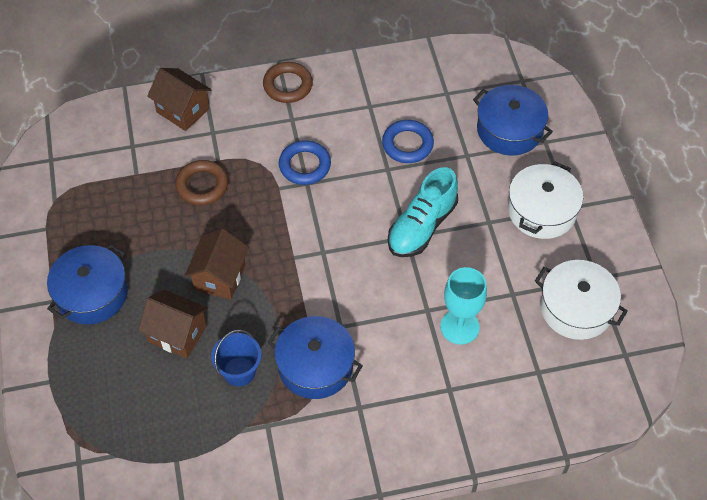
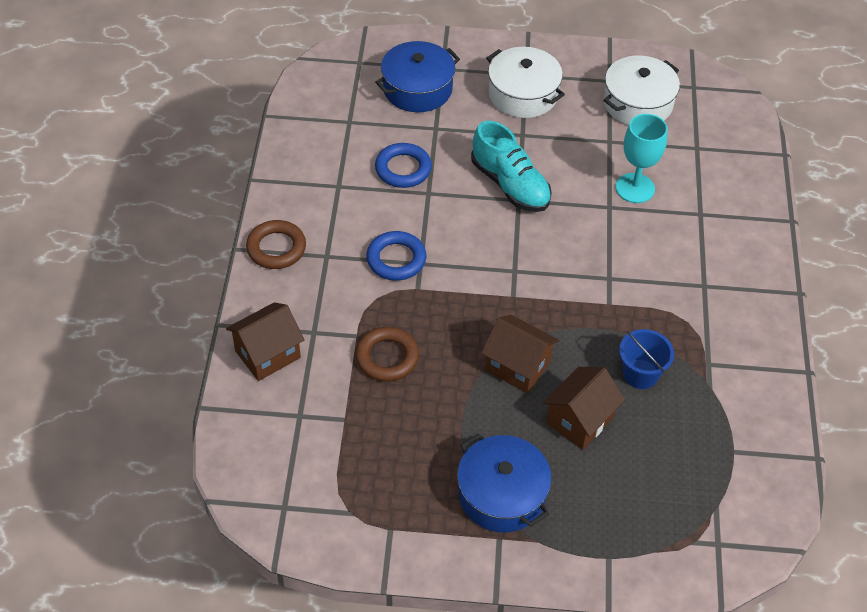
camera: 75 degrees left, 5 degrees down
(315, 366) = (650, 309): blue pot -> none

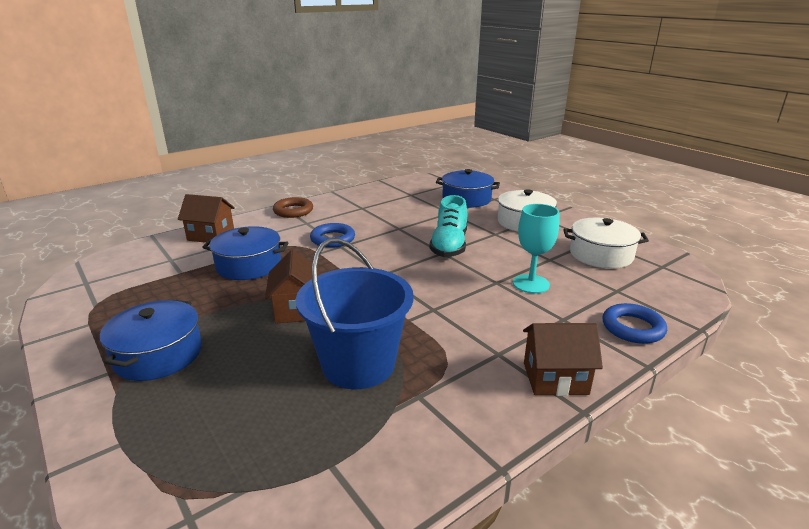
camera: 50 degrees right, 25 degrees down
(387, 357) = (249, 265): brown ring -> blue pot
(403, 169) = (403, 216): blue ring -> blue ring (632, 328)
(579, 420) = (273, 357): brown house -> brown house (555, 378)
(640, 374) = (358, 364): blue bucket -> blue bucket, size x1.94

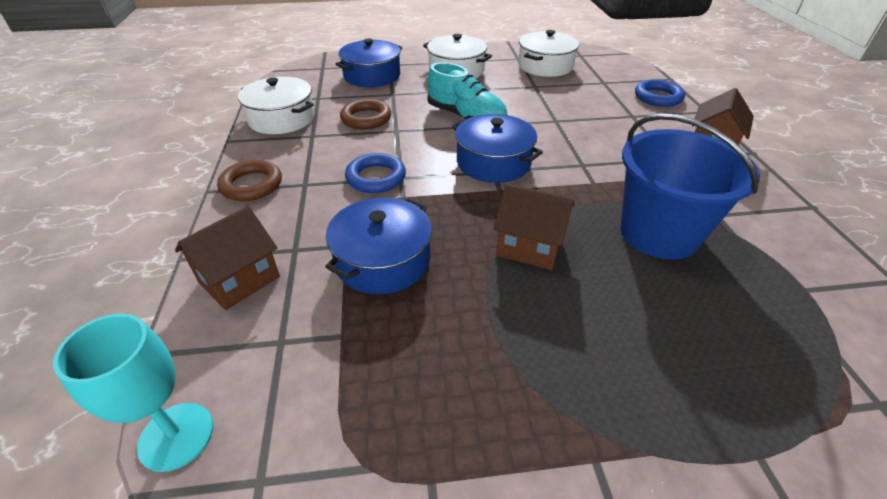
camera: 60 degrees left, 15 degrees up
(158, 354) = (572, 394): blue pot -> blue pot (493, 162)
(371, 194) = (282, 119): none -> white pot
(402, 215) = (366, 118): none -> brown ring
(531, 284) = (570, 108): turquoise goblet -> turquoise goblet (176, 436)

